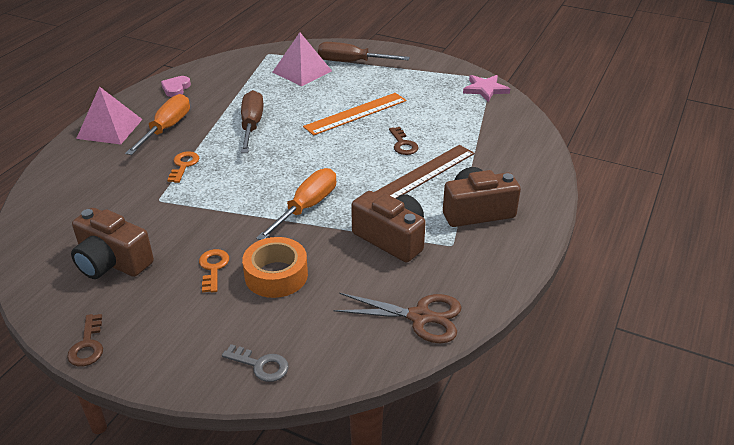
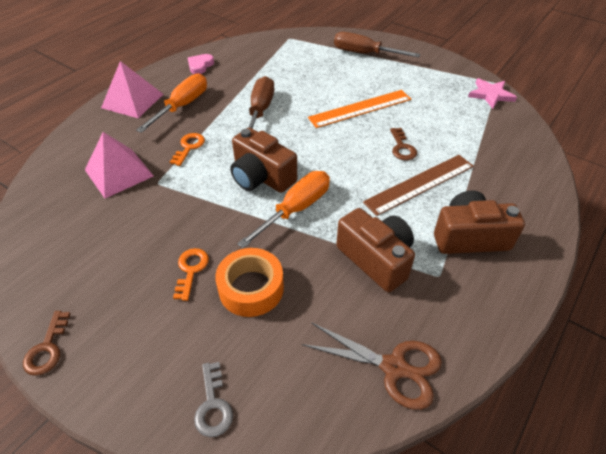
camera: 10 degrees right, 10 degrees up
(112, 262) = (97, 249): brown camera -> brown camera (261, 177)
(261, 365) = (213, 405): grey key -> grey key turned 45 degrees clockwise
(302, 71) = (317, 59): pink pyramid -> pink pyramid (119, 173)

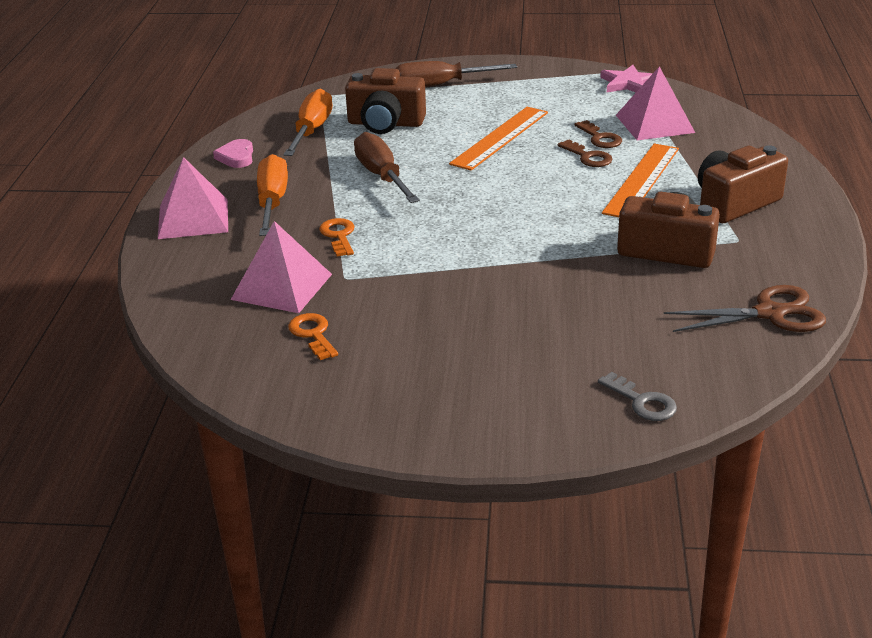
camera: 30 degrees left, 15 degrees down
(47, 348) = (417, 440): brown key -> brown key (600, 138)
(191, 270) = (489, 328): orange key -> orange key (313, 334)
(251, 288) = (572, 316): orange tape -> none
(261, 177) = (464, 231): brown camera -> brown camera (385, 123)
(295, 209) = (538, 243): orange screwdriver -> orange screwdriver (311, 131)
(420, 184) = (641, 180): brown ruler -> orange ruler
(477, 136) = (654, 123): none -> pink pyramid

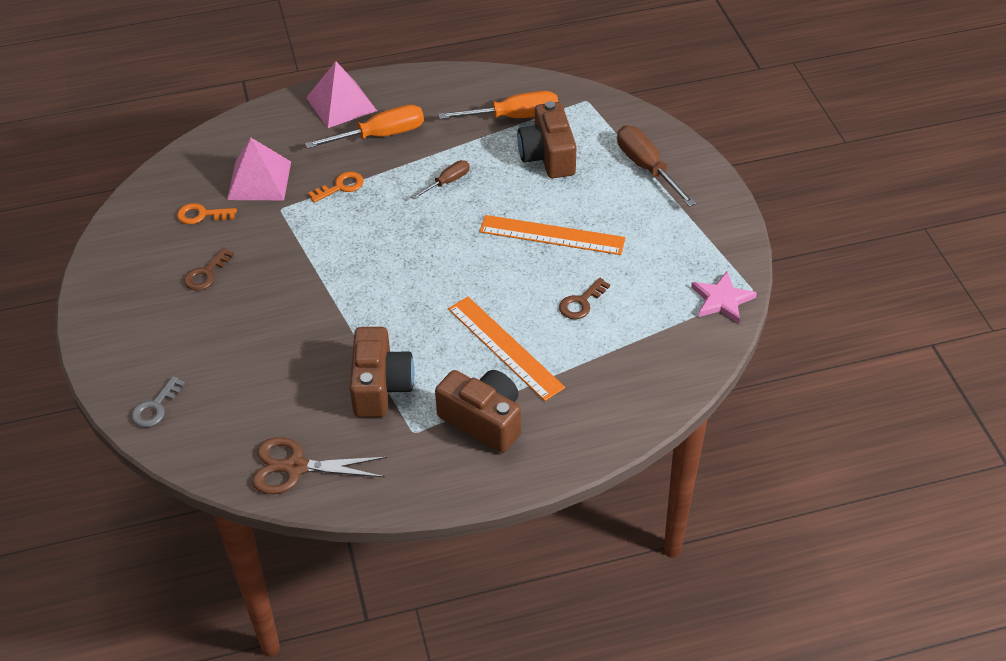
camera: 70 degrees right, 15 degrees up
(236, 157) = (448, 91): pink heart -> none
(313, 334) = (201, 215): orange key -> orange key turned 135 degrees counterclockwise
(382, 176) = (447, 182): brown screwdriver -> brown screwdriver, size x0.57
(588, 157) = (537, 302): brown key -> brown key (206, 274)
(641, 180) = (505, 347): orange ruler -> orange ruler turned 45 degrees clockwise
(654, 123) = (632, 336): pink pyramid -> none
(769, 313) = (296, 467): brown scissors -> brown scissors turned 120 degrees clockwise

